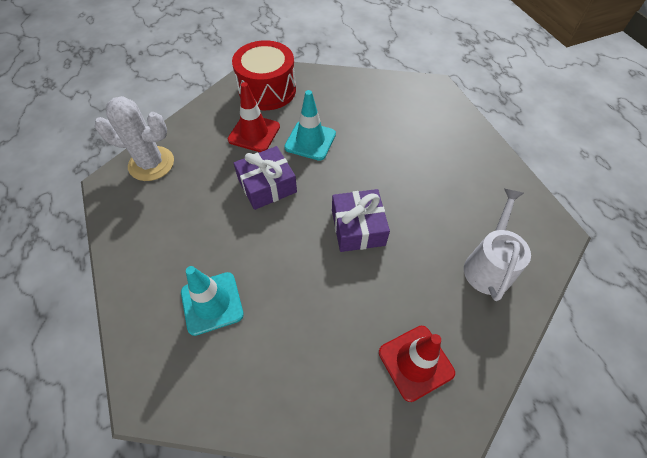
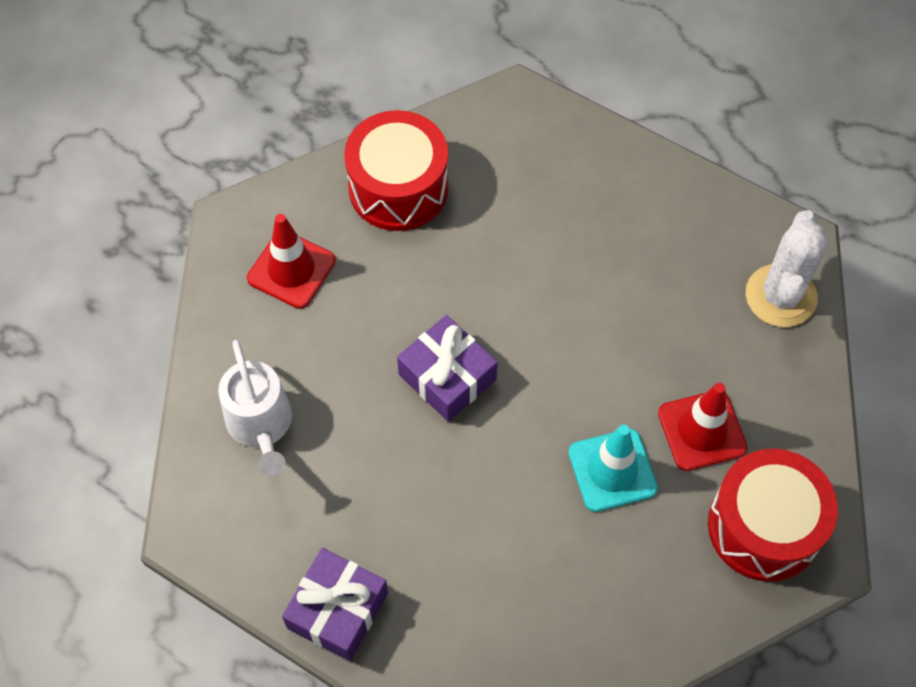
camera: 145 degrees right, 5 degrees up
(151, 164) = (781, 296): white cactus -> white cactus turned 45 degrees counterclockwise
(212, 303) = (537, 198): turquoise traffic cone -> none
(267, 185) = (606, 361): purple gift -> purple gift (337, 610)
(295, 379) = (398, 188): none -> red drum

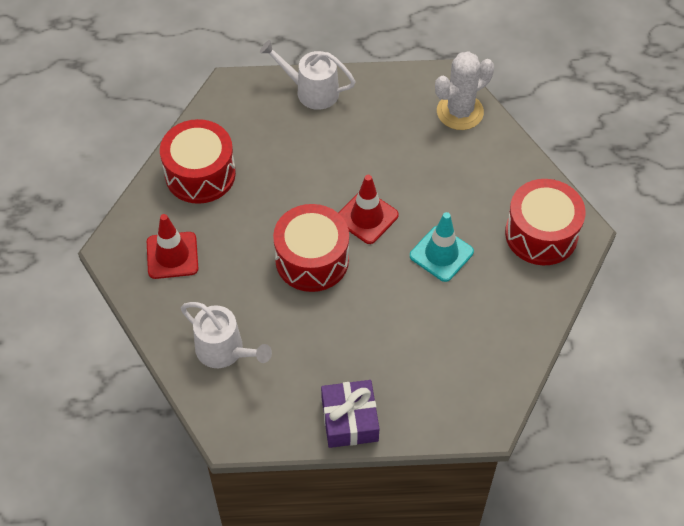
camera: 35 degrees left, 5 degrees down
(447, 377) = (312, 260): purple gift -> red drum
(611, 160) = (312, 91): none -> white watering can
(702, 430) = (472, 205): red traffic cone -> red traffic cone (367, 217)
(781, 296) = (460, 112): white cactus -> white cactus turned 75 degrees clockwise

